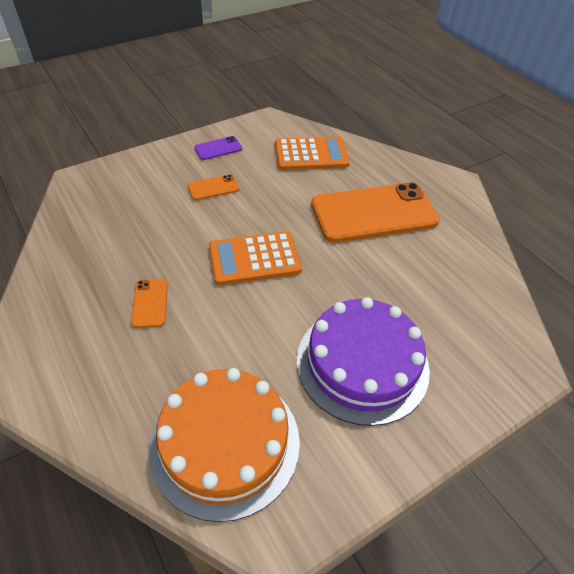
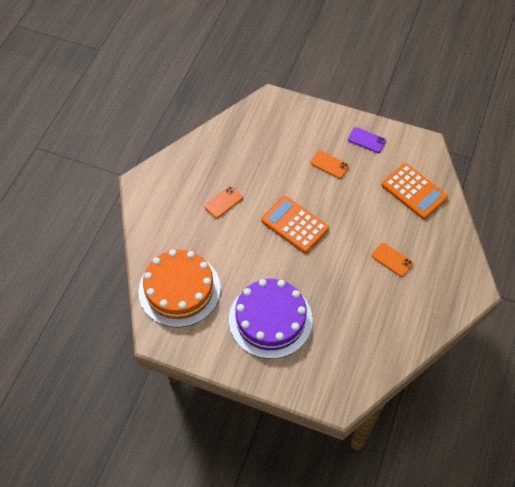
camera: 55 degrees right, 10 degrees up
(374, 213) = (392, 260): orange phone -> orange phone, size x0.42

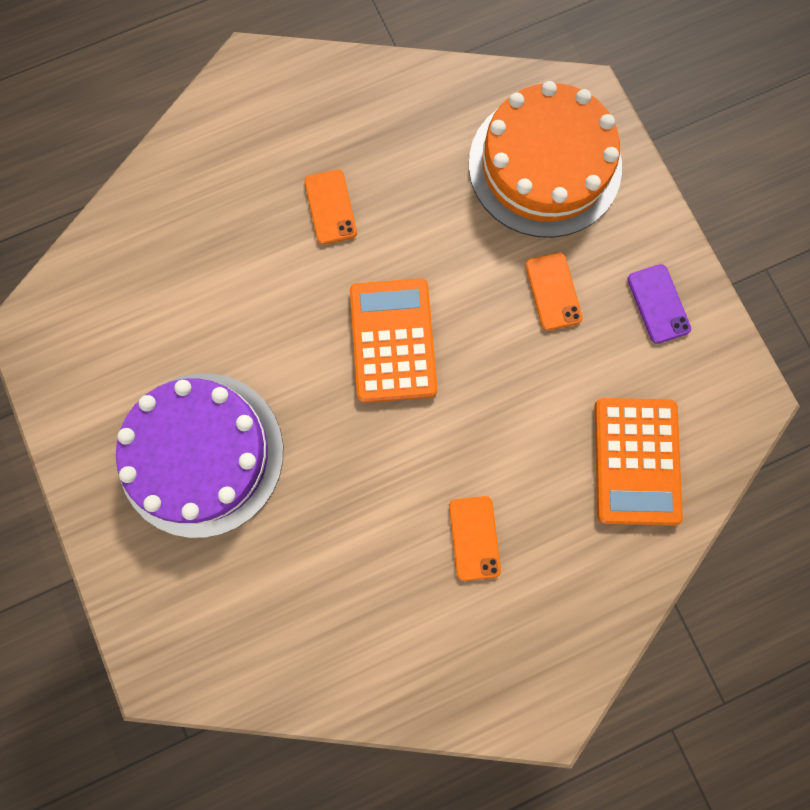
camera: 45 degrees right, 20 degrees up
(179, 289) = (130, 286): orange cake -> orange cake (544, 165)
(223, 202) = (330, 207): orange phone -> orange phone turned 75 degrees clockwise

